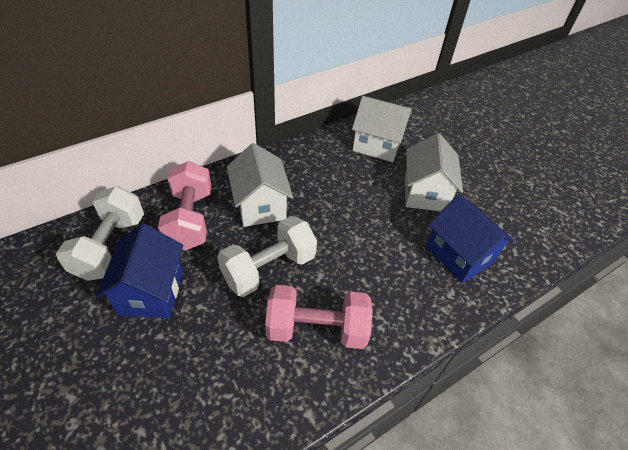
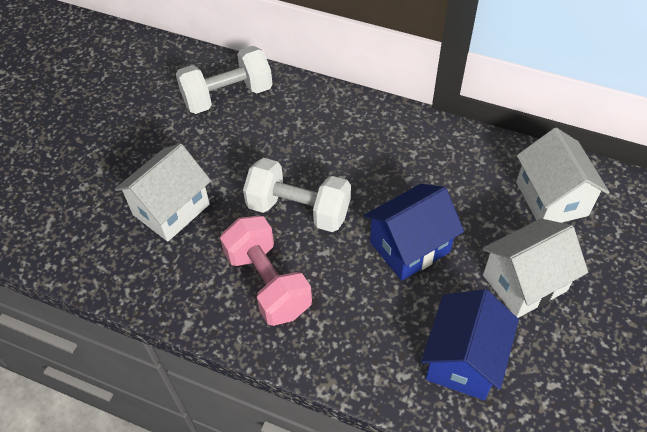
camera: 60 degrees right, 5 degrees up
(151, 291) = (210, 150): blue house -> blue house (410, 247)
(190, 219) = (299, 122): pink dumbbell -> none
(260, 205) = (362, 157): white house -> white house (171, 209)

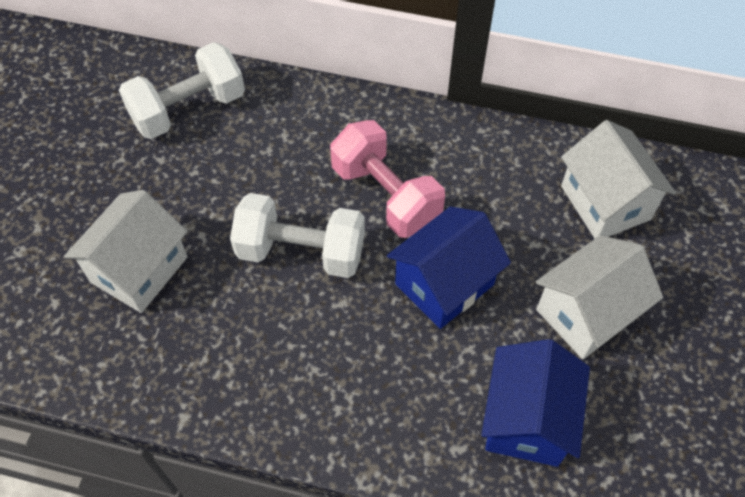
camera: 10 degrees left, 5 degrees up
(268, 283) = (276, 351): pink dumbbell -> pink dumbbell (386, 195)

